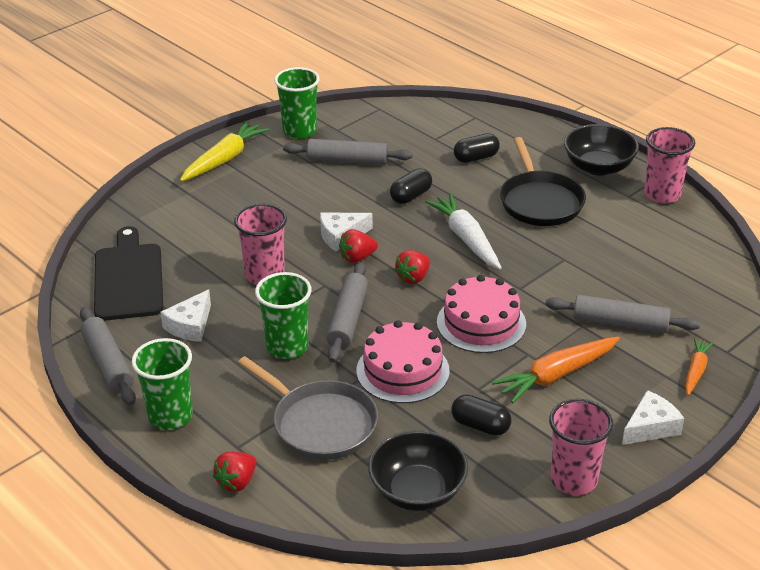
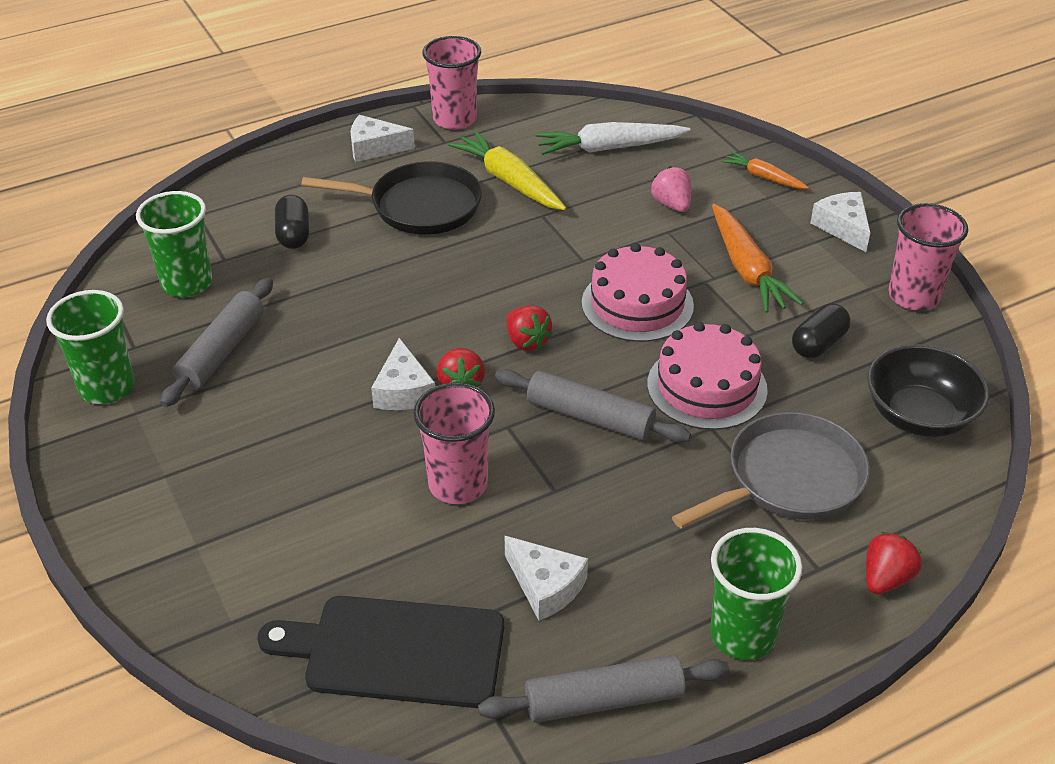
camera: 75 degrees left, 5 degrees up
(224, 159) = (127, 486): yellow carrot -> yellow carrot (509, 181)
(237, 482) = (886, 579): red strawberry -> red strawberry turned 105 degrees counterclockwise
(287, 347) = (628, 486): green cup -> green cup (187, 283)
(411, 196) = (346, 308): black capsule -> none
(466, 238) = (465, 280): white carrot -> white carrot (609, 148)
(598, 167) = (374, 148): black bowl -> white cheese
(620, 323) = (672, 205): grey rolling pin -> pink strawberry

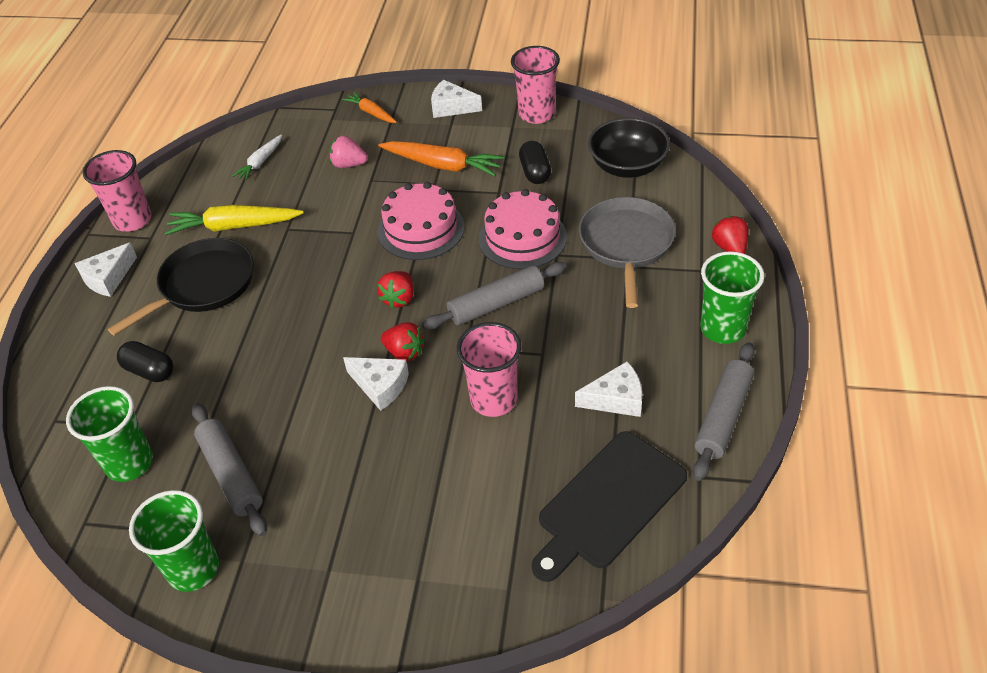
camera: 50 degrees left, 5 degrees up
(527, 341) = (399, 299): red strawberry -> red strawberry turned 105 degrees clockwise
(609, 148) = (260, 162): white carrot -> white carrot, size x0.58
(763, 177) = (371, 113): orange carrot -> orange carrot turned 60 degrees clockwise

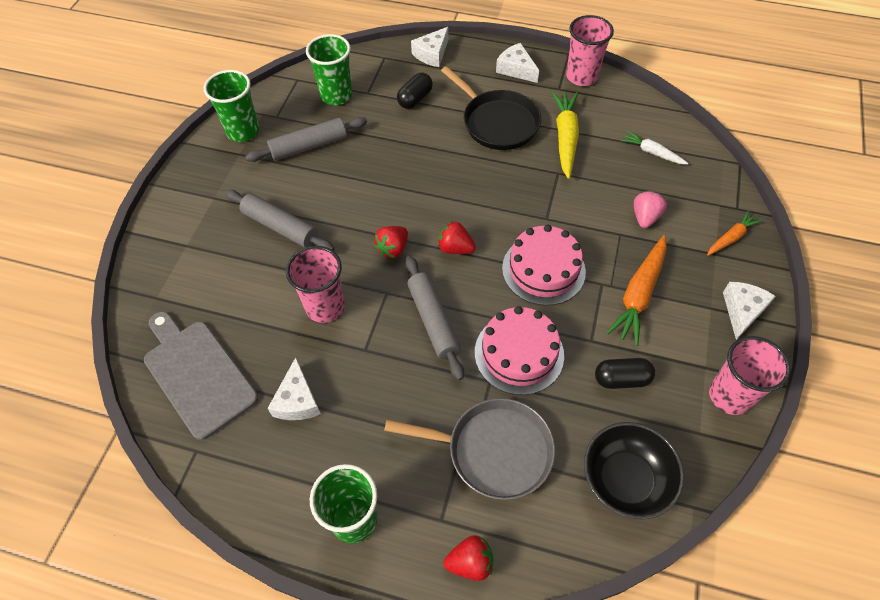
camera: 95 degrees right, 10 degrees up
(380, 386) = (362, 231): white cheese -> white cheese (432, 54)
(608, 503) = (198, 374): black cutting board -> grey cutting board
(723, 417) = (249, 488): grey rolling pin -> grey rolling pin (280, 227)

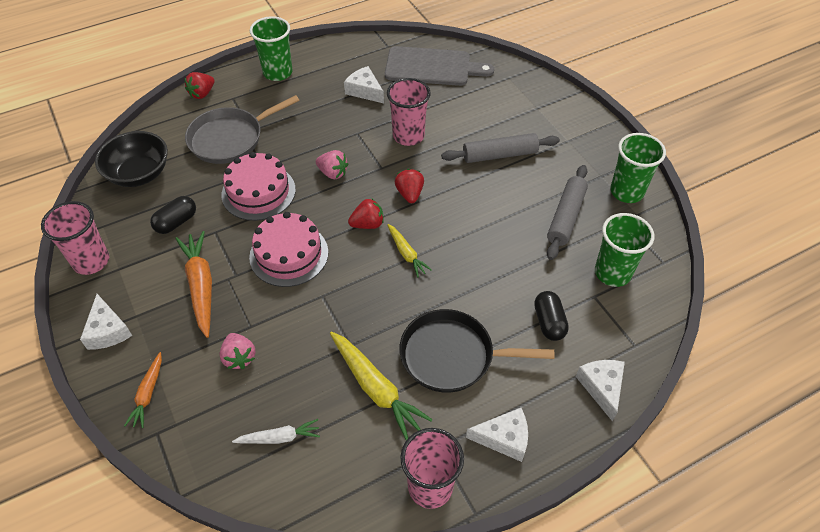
camera: 135 degrees right, 5 degrees down
(433, 320) = (333, 173): grey rolling pin -> pink strawberry
(452, 203) = (406, 253): none -> yellow carrot

